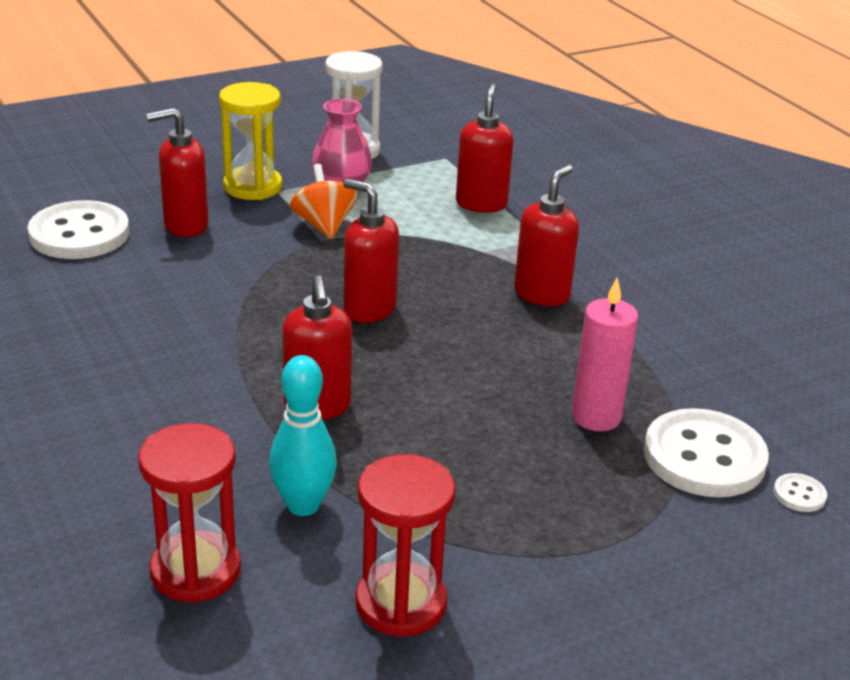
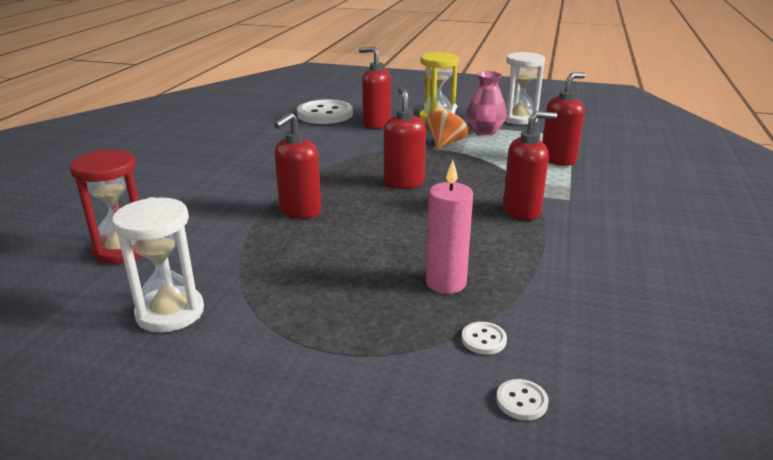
camera: 45 degrees right, 5 degrees down
(303, 505) = (214, 247): turquoise bowling pin -> none
(401, 603) = (170, 313): red hourglass -> white hourglass
(704, 457) = (483, 339): white button -> white button, size x0.41

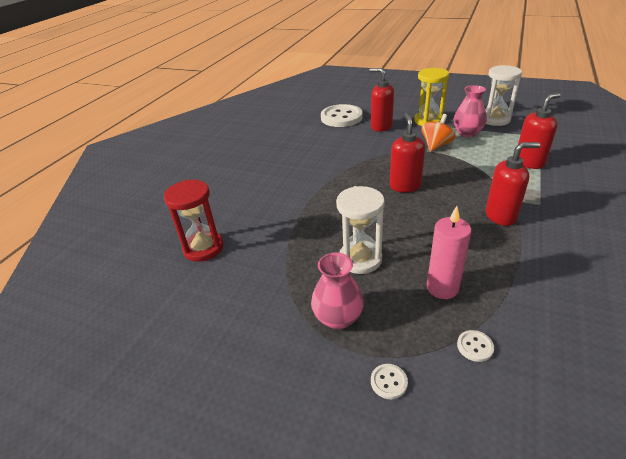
camera: 10 degrees right, 10 degrees up
(170, 313) = (239, 309): white hourglass -> white hourglass (360, 259)
(300, 211) = (327, 214): red soap dispenser -> none
(307, 317) = (338, 318): none -> pink vase
(521, 401) = (508, 411): white button -> white button (388, 382)

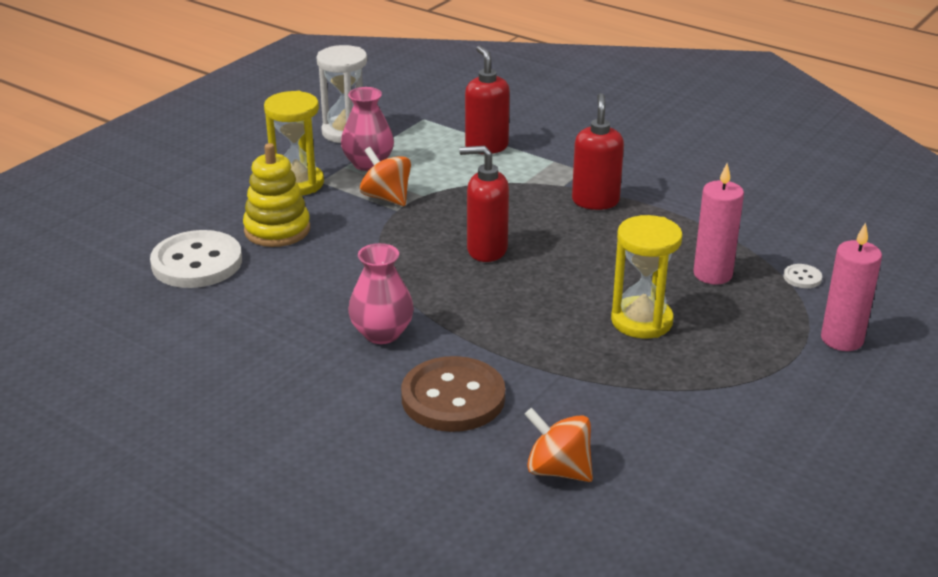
camera: 80 degrees left, 5 degrees down
(203, 248) = (558, 470): red hourglass -> orange spinning top
(259, 203) = (453, 398): none -> brown button
(338, 318) = (745, 357): pink vase -> pink vase (382, 333)
(360, 259) = (641, 321): white hourglass -> yellow hourglass
(381, 127) = (277, 230): red soap dispenser -> yellow stacking toy
(388, 382) = (842, 339): white button -> pink candle

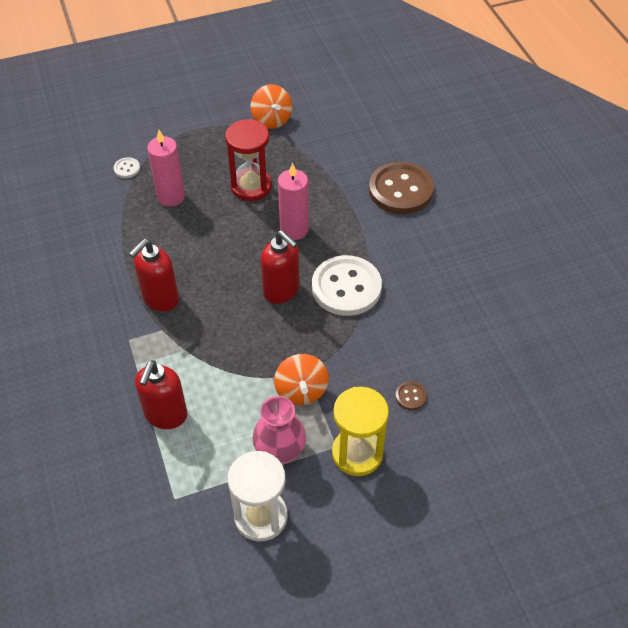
camera: 145 degrees left, 20 degrees up
(197, 263) = (491, 389): white button -> white button (346, 287)
(277, 230) = (410, 396): yellow stacking toy -> brown button
(382, 333) = (406, 254): pink vase -> none
(558, 470) = (384, 129): orange spinning top -> orange spinning top (271, 120)
(641, 321) = (251, 186): yellow hourglass -> red hourglass
(842, 339) = (166, 124): pink candle -> pink candle (294, 230)

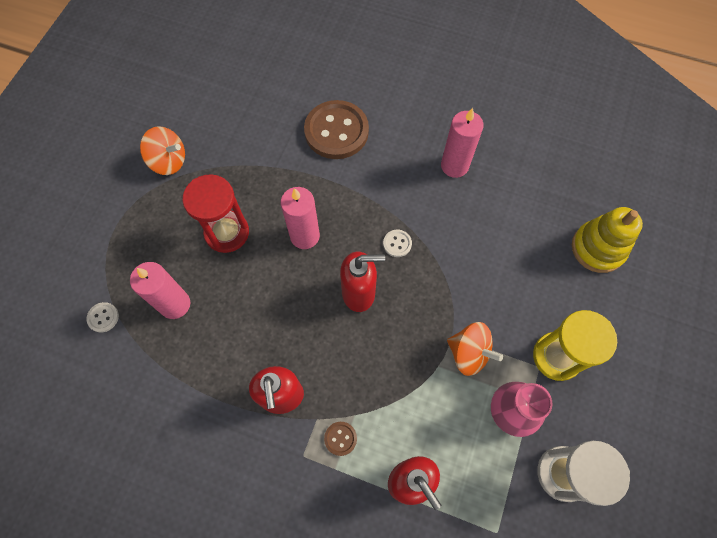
camera: 50 degrees left, 15 degrees up
(346, 287) = (397, 244): white button -> white button, size x0.41
(410, 396) = (534, 279): brown button -> brown button (340, 438)
(455, 280) = (454, 166): none -> pink candle
(489, 425) = (598, 248): none -> yellow stacking toy

